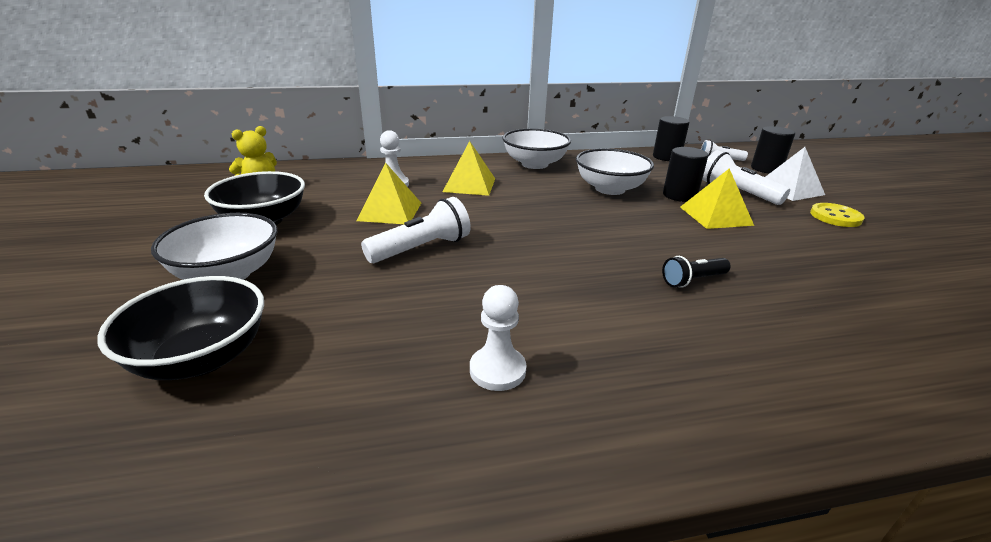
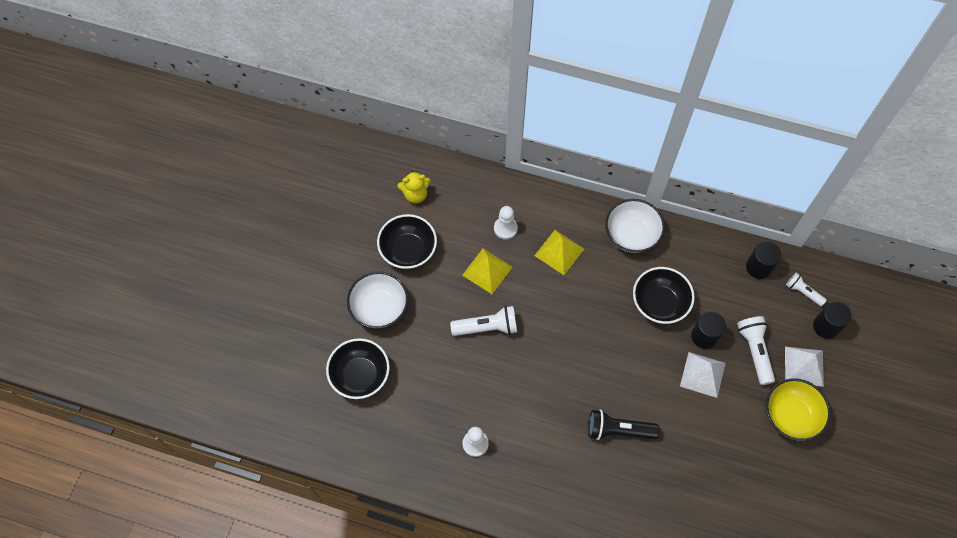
camera: 30 degrees right, 35 degrees up
(610, 189) = (659, 303): white bowl -> black bowl
(693, 280) = (618, 430): black flashlight -> black flashlight, size x1.60
(715, 216) = (702, 374): yellow pyramid -> white pyramid
(835, 217) = (790, 416): yellow button -> yellow bowl

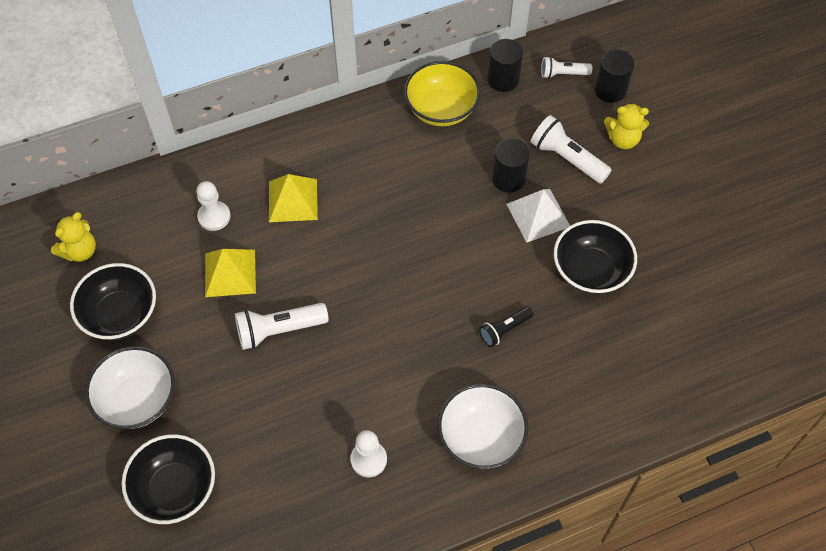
camera: 40 degrees left, 5 degrees down
(487, 327) = (279, 330): white flashlight -> white flashlight turned 150 degrees counterclockwise
(618, 430) = (504, 330): black flashlight -> black flashlight, size x0.63
(631, 235) = (354, 133): white bowl -> white bowl (481, 437)
(659, 303) = (438, 178): black bowl -> black bowl (590, 271)
(790, 416) = (651, 193): yellow bowl -> yellow bowl (441, 109)
(804, 366) = (623, 139): white pyramid -> yellow teddy bear

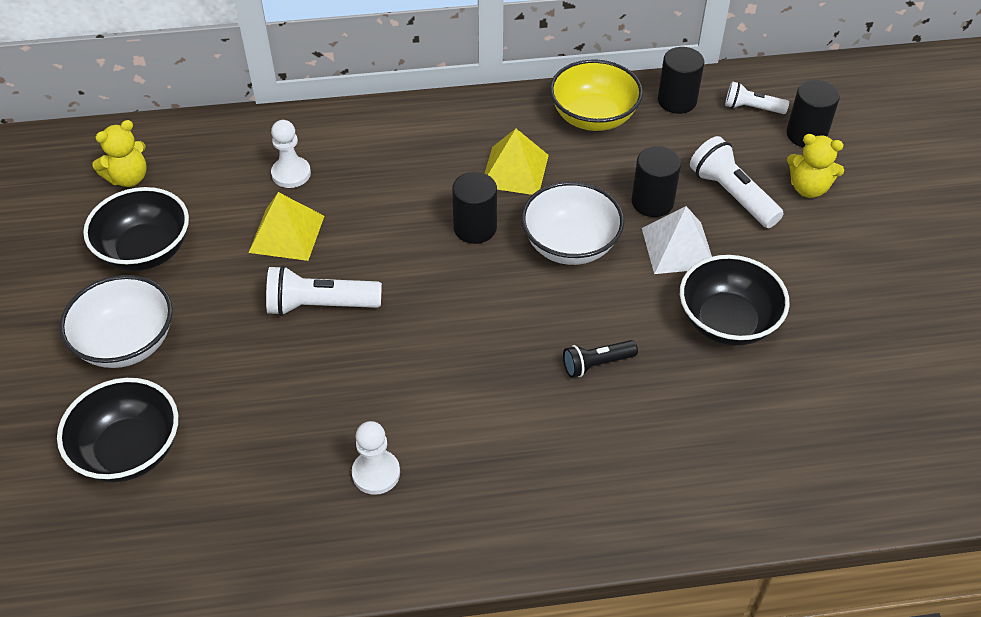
camera: 15 degrees right, 10 degrees down
(293, 200) = (387, 175): yellow pyramid -> yellow pyramid (515, 170)
(378, 233) = (475, 228): none -> black cylinder
(481, 437) = (527, 481): white bowl -> white bowl (570, 245)

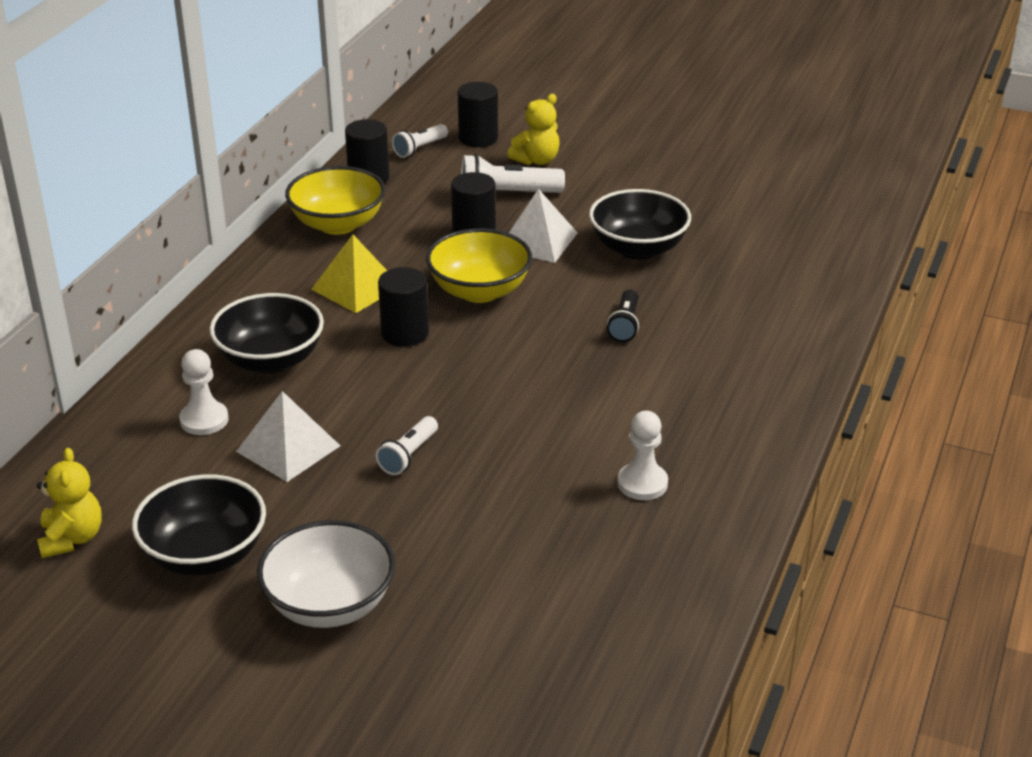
camera: 60 degrees left, 15 degrees down
(129, 450) = (482, 640): black bowl -> black bowl (270, 360)
(287, 234) = (288, 448): yellow pyramid -> white pyramid
(320, 305) = (408, 455): white flashlight -> white flashlight, size x0.63
(570, 245) = (479, 291): white bowl -> yellow bowl

